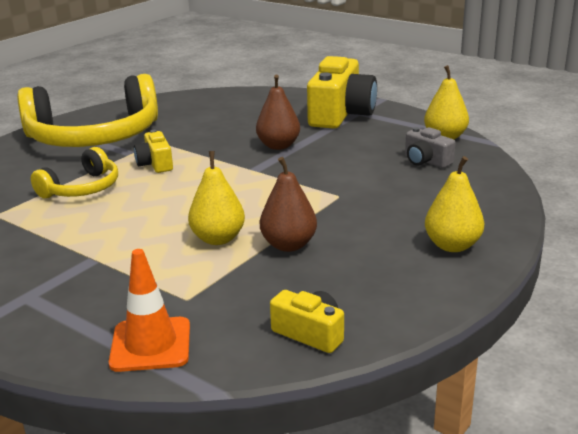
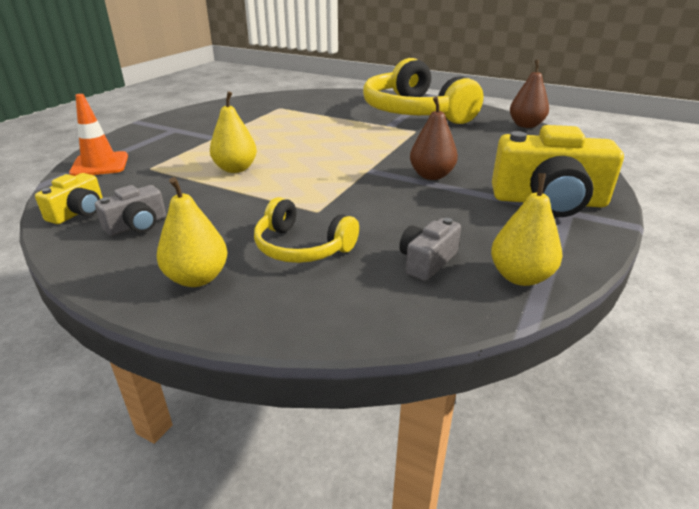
camera: 80 degrees right, 5 degrees up
(82, 188) = (320, 121): yellow headphones -> yellow headphones (302, 247)
(155, 164) = (370, 135): yellow camera -> none
(288, 245) = (219, 195): brown pear -> brown pear (526, 125)
(352, 287) = (137, 225): none -> grey camera

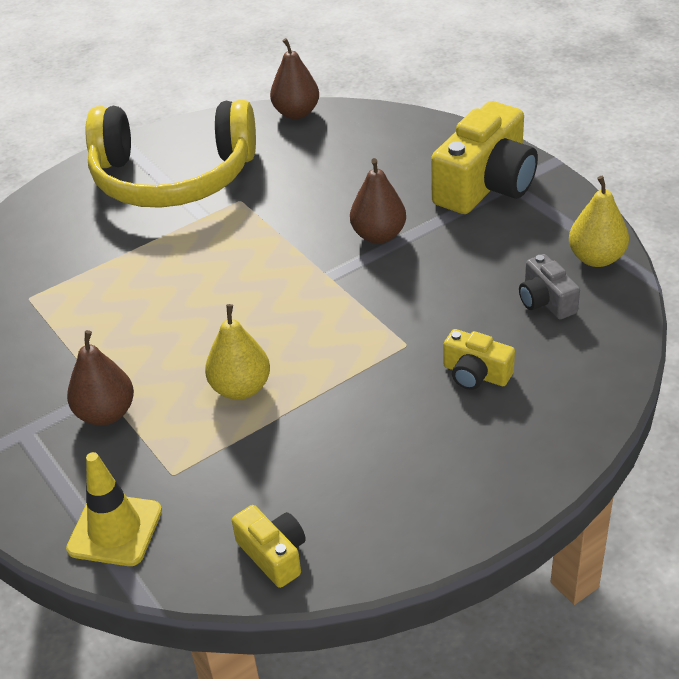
camera: 60 degrees left, 10 degrees up
(100, 164) = (115, 530): orange traffic cone -> yellow traffic cone
(137, 225) = (348, 498): grey camera -> none
(196, 142) = (106, 413): none -> brown pear
(197, 278) = (493, 459): yellow pear -> none
(302, 247) = (475, 374): yellow headphones -> yellow camera

